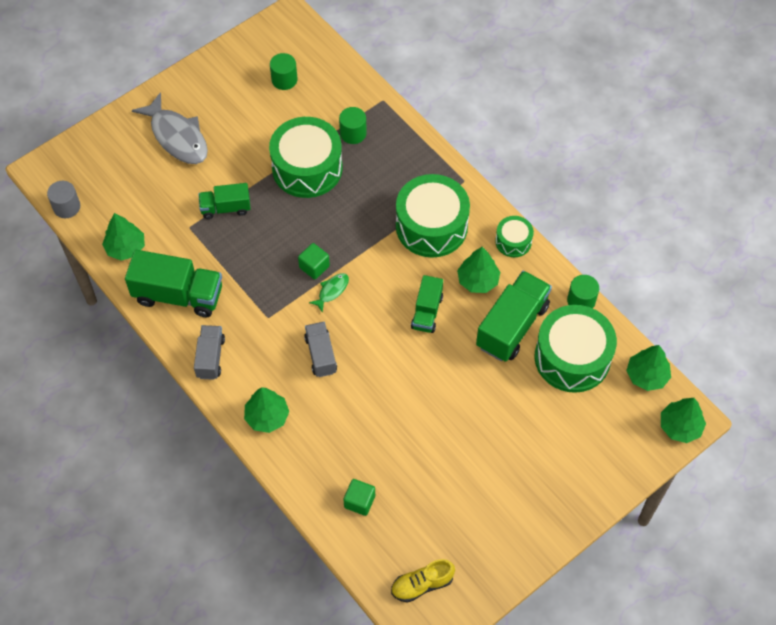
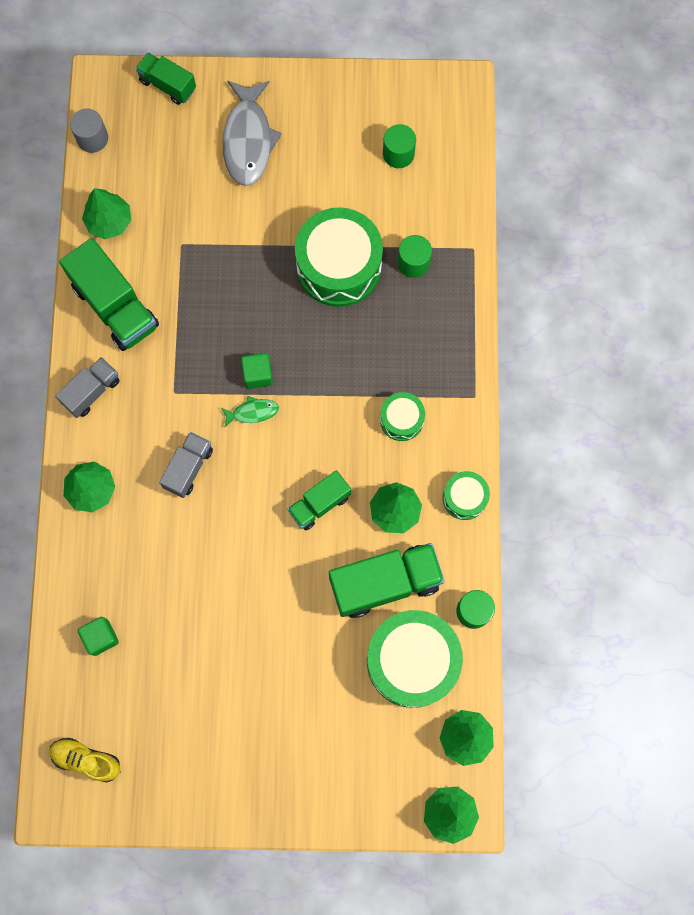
camera: 40 degrees right, 15 degrees up
(226, 208) = (230, 250): green truck -> green truck (168, 85)
(431, 226) = (401, 419): green drum -> green drum, size x0.50

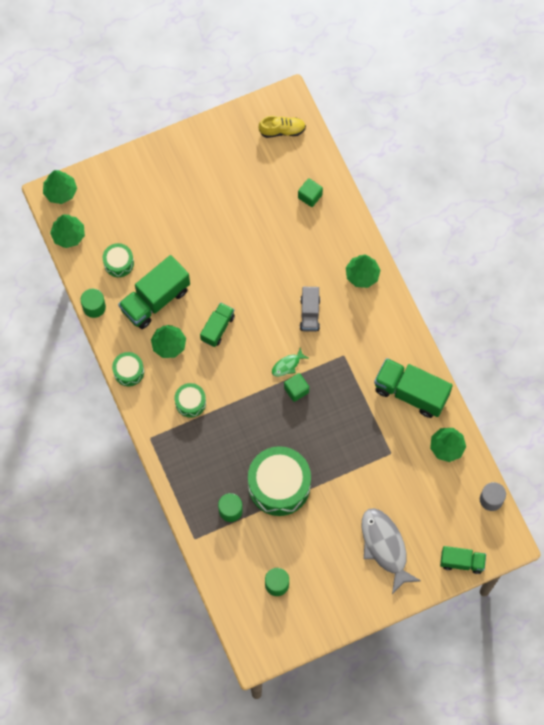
camera: 155 degrees right, 5 degrees down
(92, 391) = (395, 333): grey truck -> none
(412, 661) = (118, 263): green drum -> green drum, size x0.50

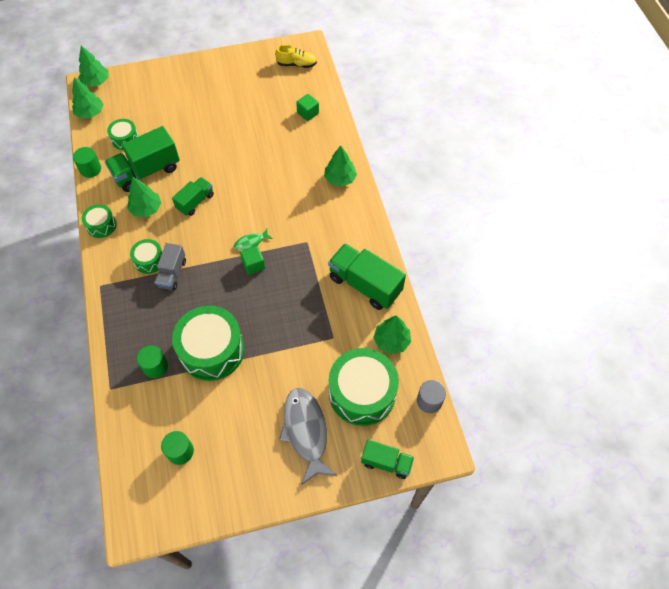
camera: 10 degrees right, 10 degrees down
(310, 313) = (284, 203): grey truck -> grey truck (172, 273)
(428, 502) = (362, 393): none -> green drum

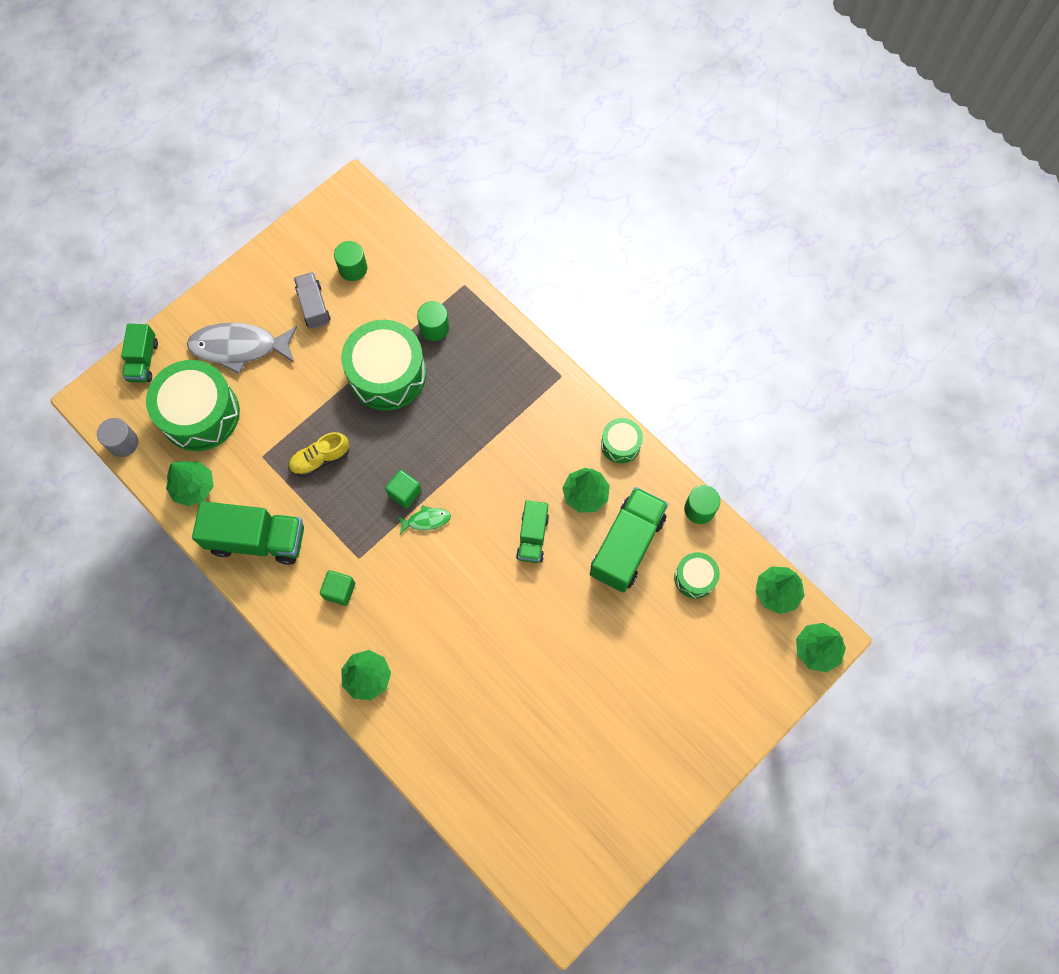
camera: 150 degrees right, 10 degrees up
(149, 260) = (529, 433): green drum -> none
(172, 273) = (492, 432): grey truck -> grey truck (314, 306)
(251, 242) = (426, 520): green fish -> green fish turned 45 degrees clockwise
(296, 64) = (552, 860): yellow shoe -> yellow shoe (320, 459)
(306, 431) = (239, 347): grey fish -> grey fish turned 135 degrees clockwise
(308, 113) = (477, 769): green cube -> green cube (339, 591)
(386, 462) = (143, 361): green truck -> green truck turned 75 degrees counterclockwise

